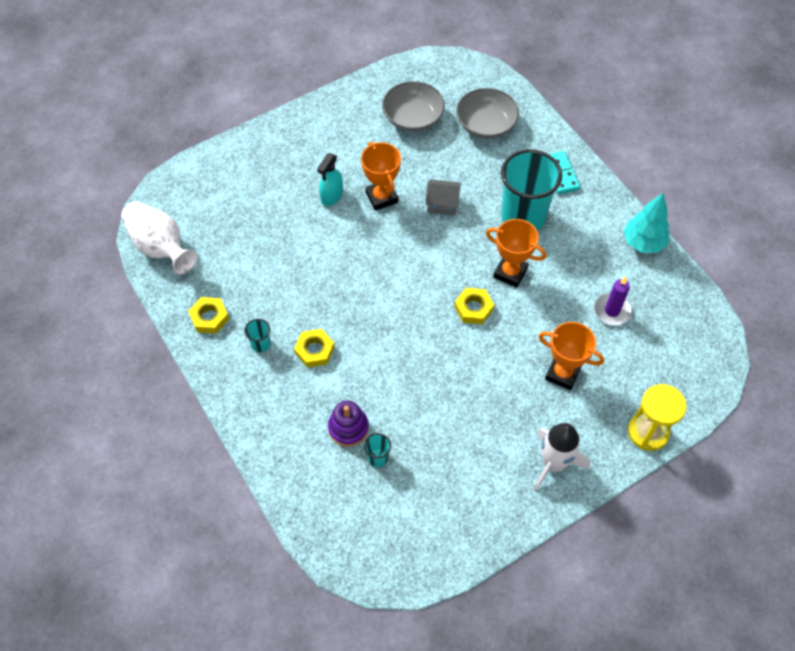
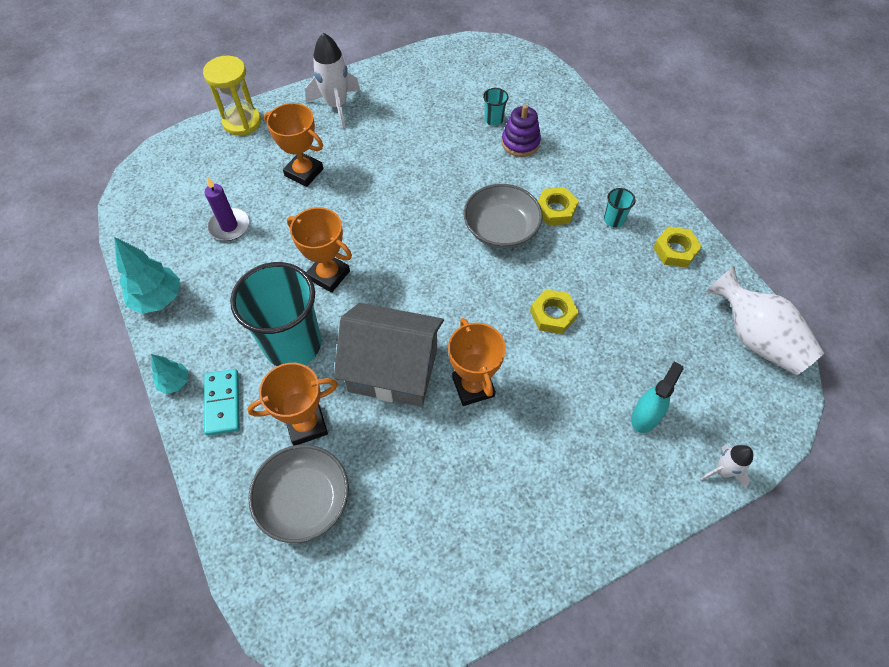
camera: 175 degrees left, 0 degrees up
(209, 159) = (723, 471): none -> white rocket
(331, 196) = (541, 394): turquoise spray bottle -> turquoise spray bottle (645, 416)
(413, 118) = (414, 524): grey bowl -> grey bowl (501, 229)
(442, 204) = (393, 370): grey house -> grey house, size x2.03
(473, 308) = (380, 239): yellow nut -> yellow nut (553, 314)
(497, 165) = (306, 425): none -> orange trophy
(600, 184) = (175, 382): none -> turquoise tree

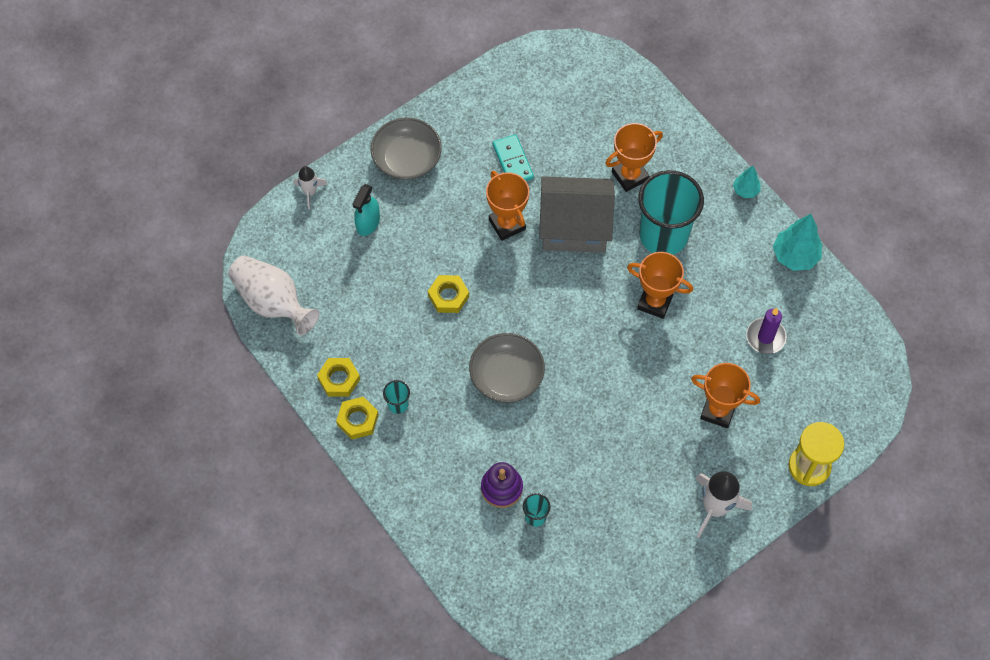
camera: 170 degrees right, 5 degrees up
(222, 403) = (701, 181): turquoise domino -> turquoise domino (513, 161)
(304, 500) = (613, 126): grey bowl -> grey bowl (407, 159)
(555, 210) = (456, 407): yellow nut -> yellow nut (357, 420)

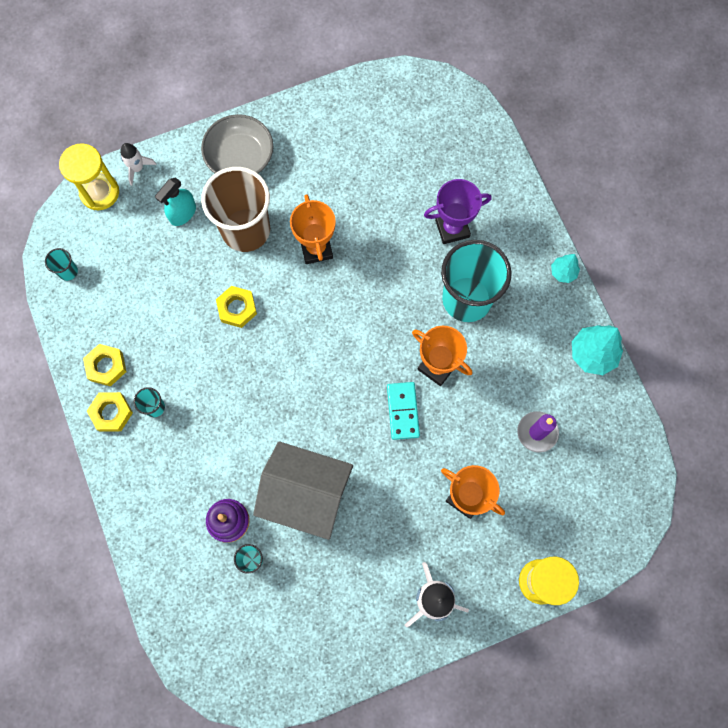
camera: 15 degrees right, 10 degrees up
(273, 302) = (68, 271): white vase -> turquoise cup
(280, 223) = (99, 192): none -> yellow hourglass
(434, 223) = (246, 230): none -> brown cup
(506, 376) = (268, 406): grey bowl -> none
(513, 161) = (342, 185): turquoise domino -> turquoise domino (403, 411)
(574, 227) = (381, 268): grey house -> grey house (306, 494)
(630, 176) = (452, 228): orange trophy -> purple trophy

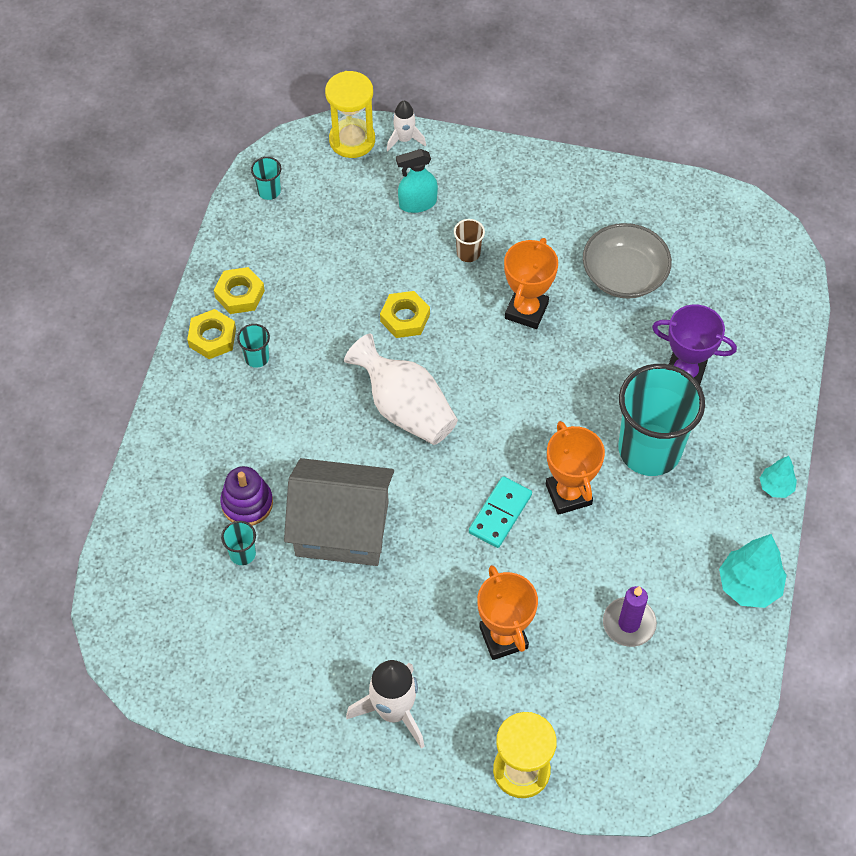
camera: 35 degrees right, 15 degrees down
(240, 157) = (513, 185): grey bowl -> grey bowl (624, 275)
(246, 230) = (468, 253): brown cup -> brown cup, size x0.40
(285, 377) = (405, 408): none -> white vase
(306, 494) = (342, 528): grey house -> grey house turned 45 degrees counterclockwise

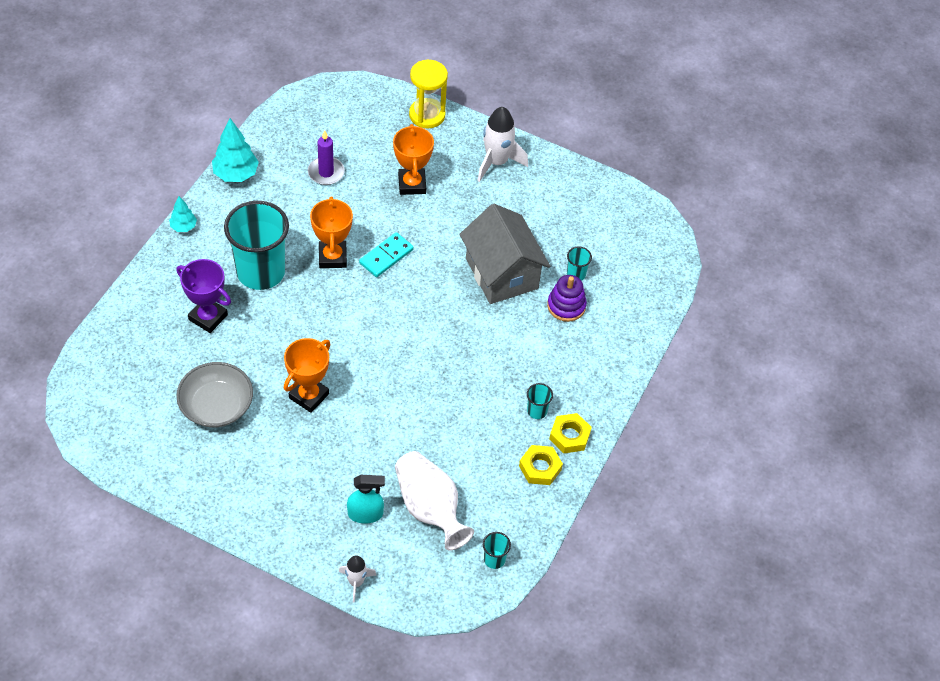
camera: 170 degrees left, 5 degrees down
(342, 528) = (501, 273): grey house -> grey house turned 45 degrees clockwise
(352, 140) = (405, 594): yellow hourglass -> none
(405, 318) = (409, 414): yellow nut -> none
(405, 408) = (431, 344): white vase -> white vase (430, 508)
(468, 253) = (338, 456): brown cup -> none

